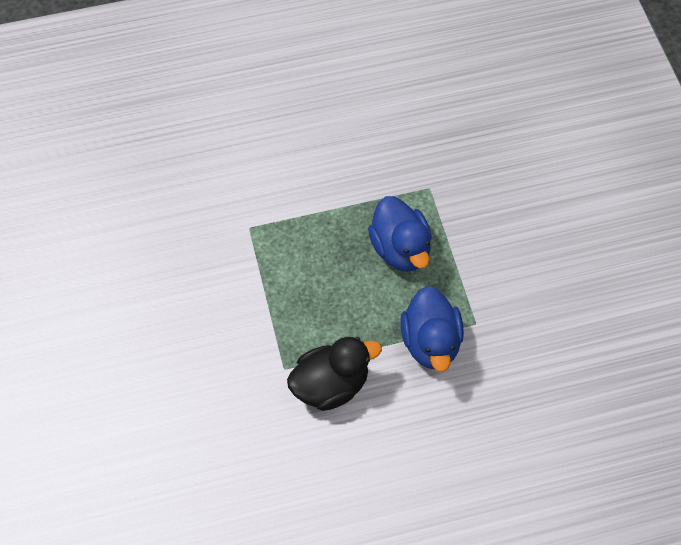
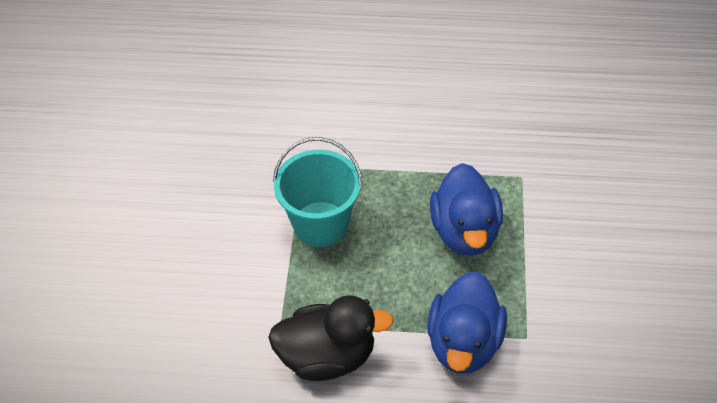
camera: 20 degrees right, 10 degrees down
(283, 275) = (320, 224): none -> turquoise bucket

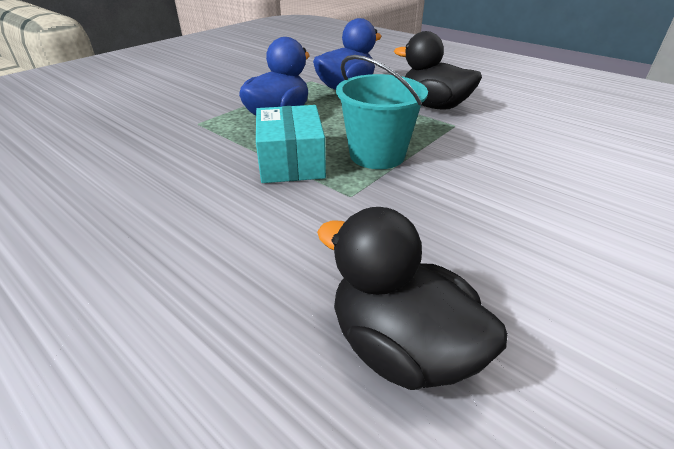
camera: 145 degrees left, 15 degrees down
(207, 90) = (401, 347): none -> black duck
(380, 175) = (291, 161): none -> turquoise box

